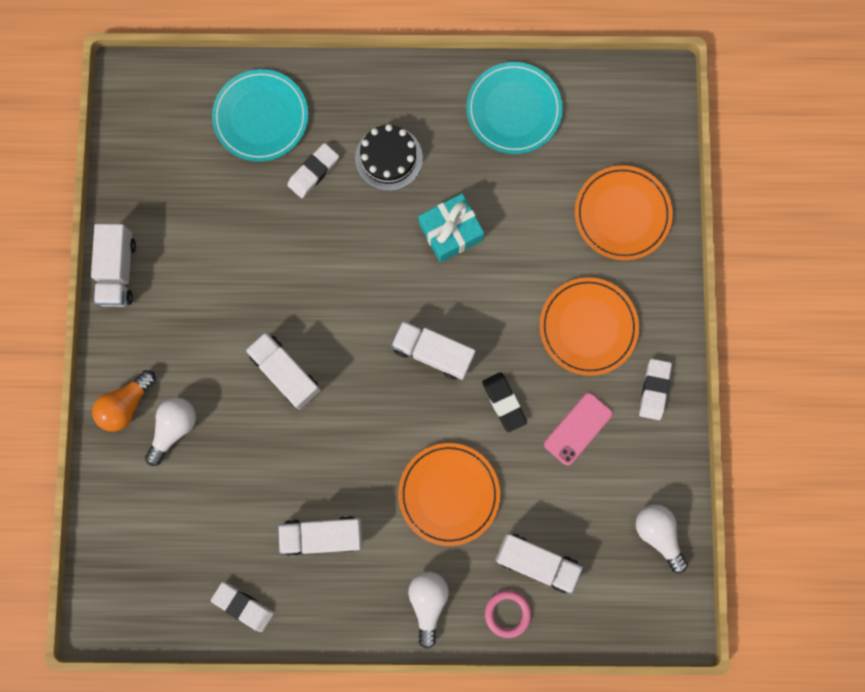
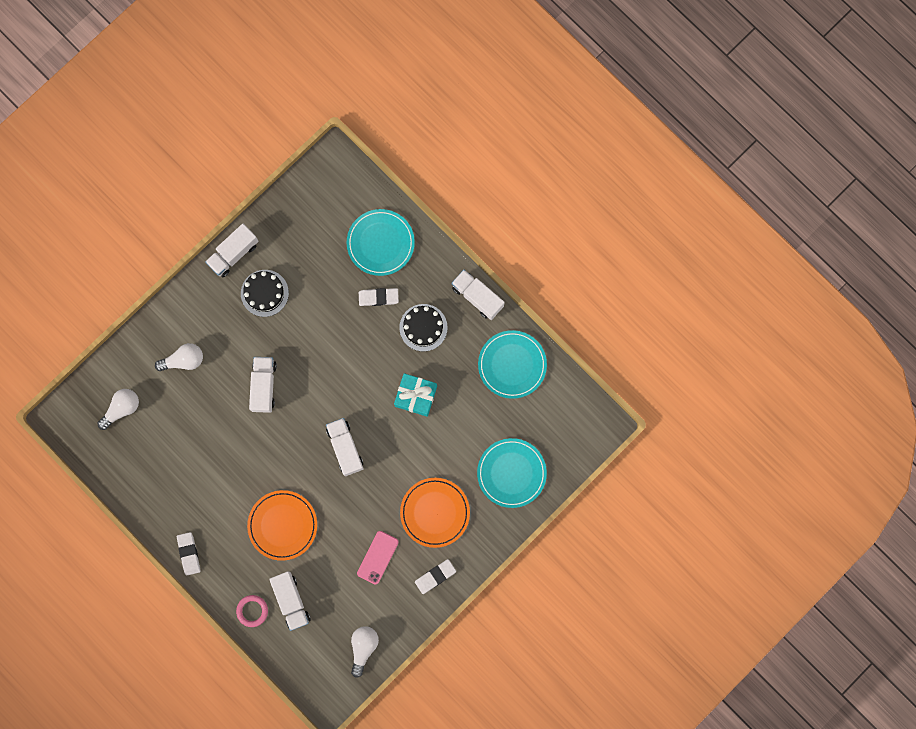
camera: 45 degrees right, 0 degrees up
(127, 404) = (173, 325): orange light bulb -> none
(191, 279) = (264, 293): none -> black cake
(243, 606) = (132, 480): white eraser -> white eraser (189, 553)
(322, 535) = (202, 484): white truck -> white truck (477, 297)
(428, 602) = (220, 567): white light bulb -> white light bulb (122, 409)
(504, 402) = (355, 508): black eraser -> none
(578, 429) = (377, 557): pink phone -> pink phone turned 60 degrees counterclockwise
(622, 214) = (511, 473): orange plate -> turquoise plate

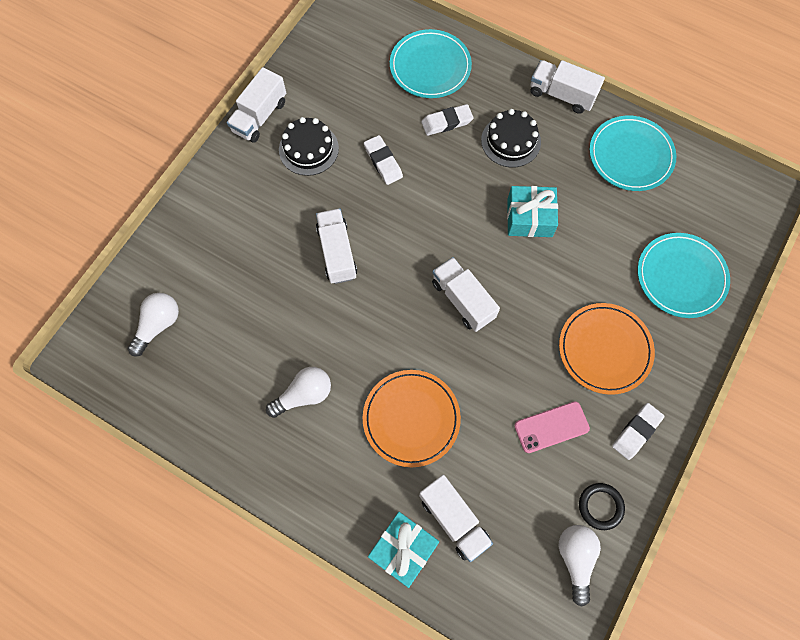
camera: 15 degrees left, 10 degrees down
(183, 360) = (227, 247): white light bulb -> white light bulb (304, 395)
(189, 553) = (293, 492): white eraser -> white eraser (383, 162)
(252, 611) = (403, 549): pink ring -> turquoise gift
(377, 557) = (551, 427): pink phone -> pink phone turned 60 degrees clockwise
(392, 619) = (600, 506): none -> black ring

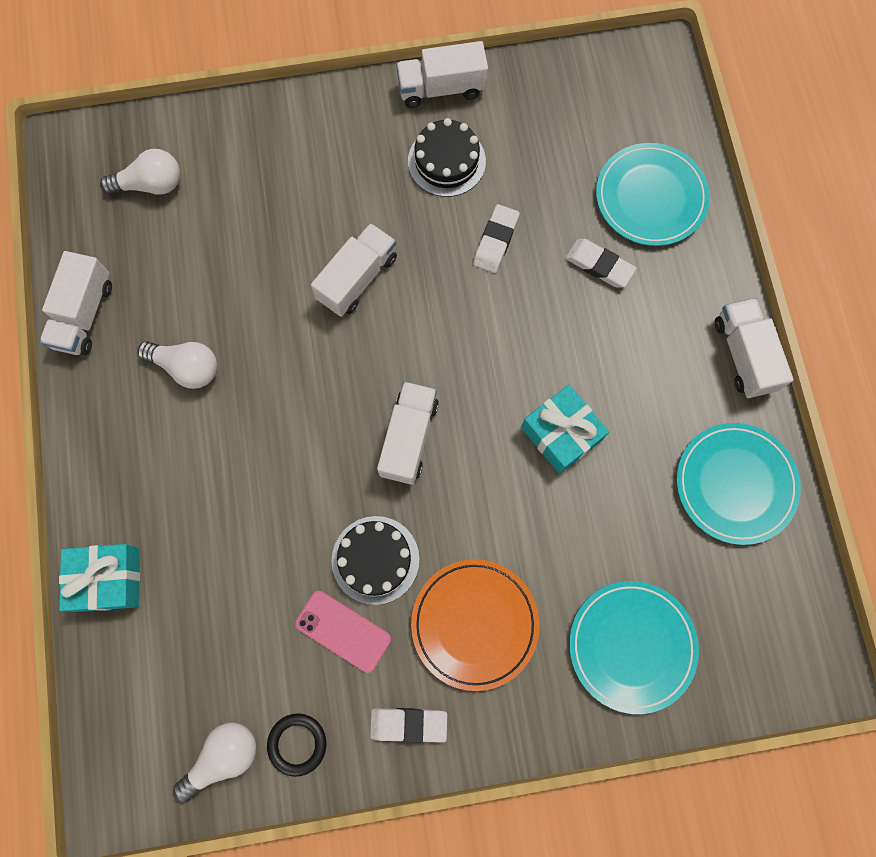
camera: 50 degrees right, 5 degrees up
(411, 418) = (242, 485): orange plate -> none
(454, 519) = (173, 605): white truck -> white truck (84, 314)
(510, 141) = (636, 346): black cake -> black cake (375, 560)

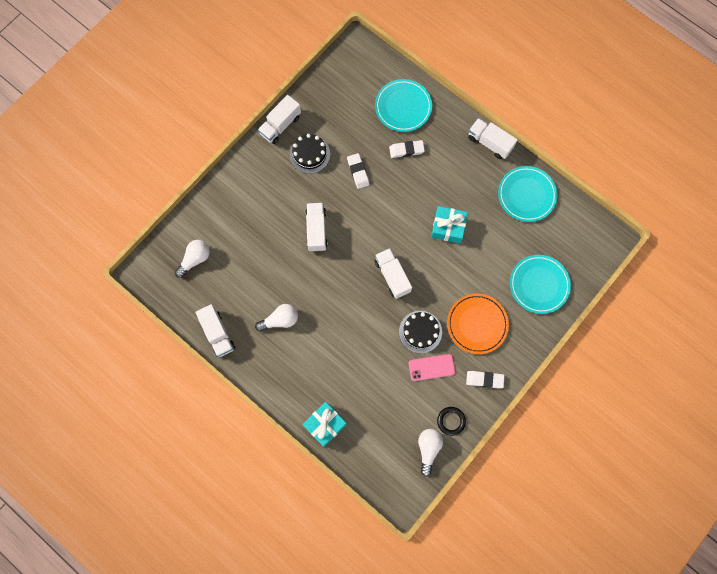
camera: 40 degrees left, 0 degrees up
(408, 724) = (484, 379): white eraser -> white eraser turned 45 degrees clockwise

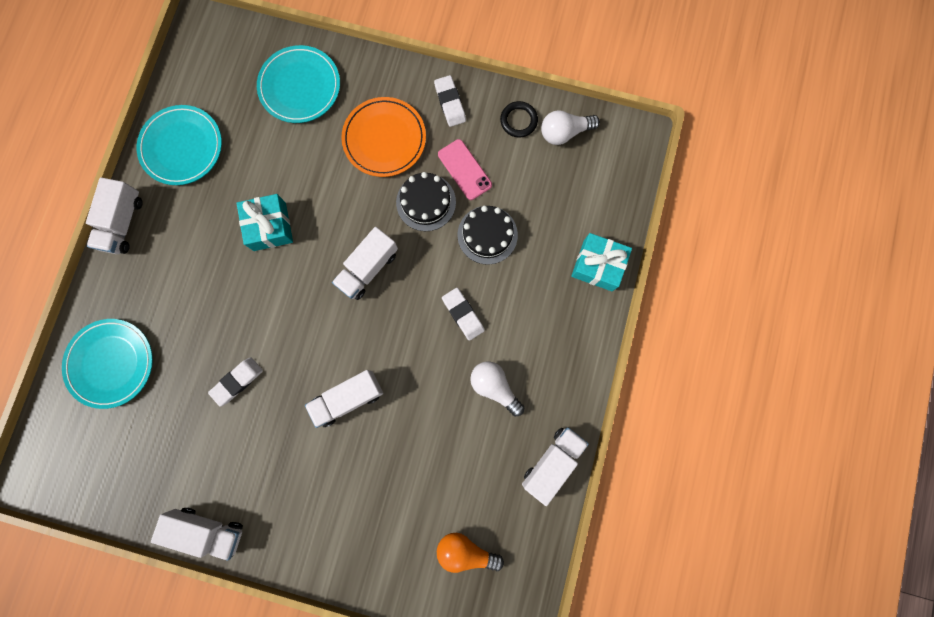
camera: 115 degrees left, 5 degrees up
(195, 259) = (465, 550): white light bulb -> orange light bulb
(309, 154) = (238, 463): black cake -> black cake (487, 235)
(406, 150) = (177, 329): white eraser -> white eraser (463, 314)

